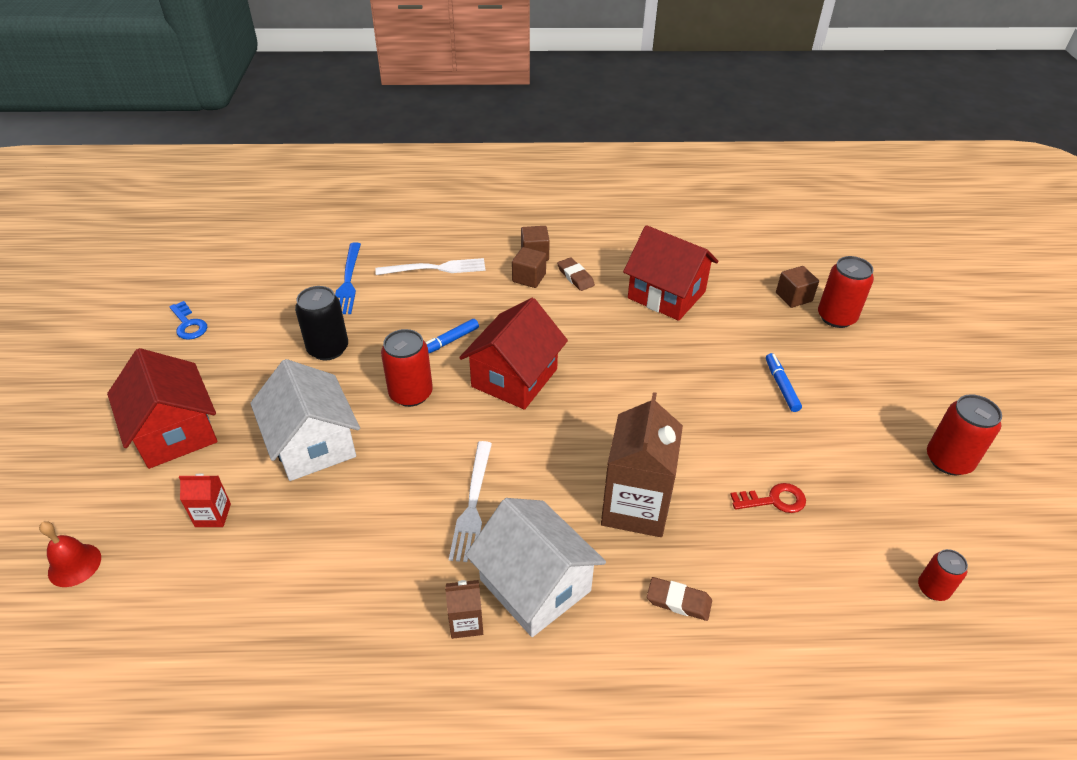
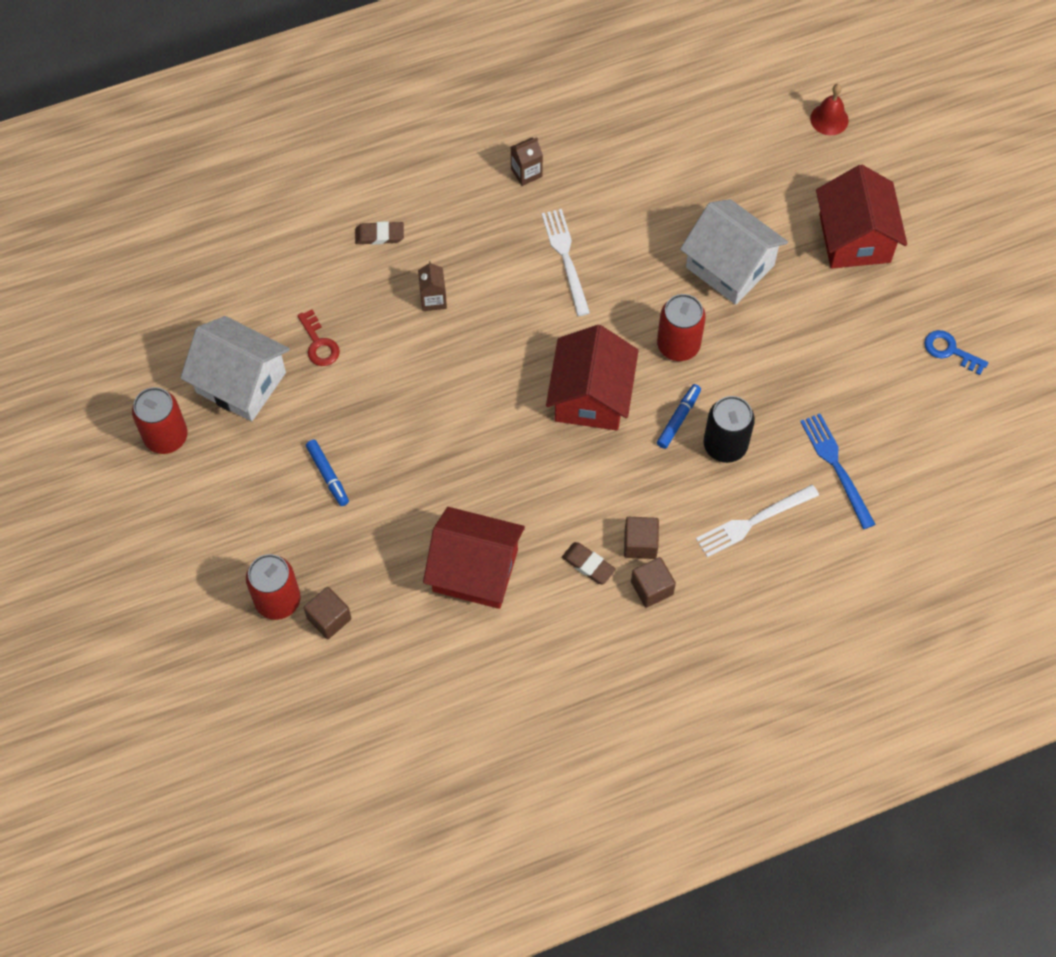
camera: 160 degrees right, 20 degrees up
(175, 432) = (854, 238): red house -> red house turned 45 degrees clockwise
(213, 515) = (762, 184): red carton -> none
(328, 349) = (790, 369): black can -> black can (725, 445)
(535, 585) = (489, 213): white house -> white house (241, 382)
(635, 507) = (433, 299): brown carton -> brown carton, size x0.46
(774, 500) = (319, 344): red key -> red key turned 90 degrees counterclockwise
(933, 589) = (188, 306): red can -> none

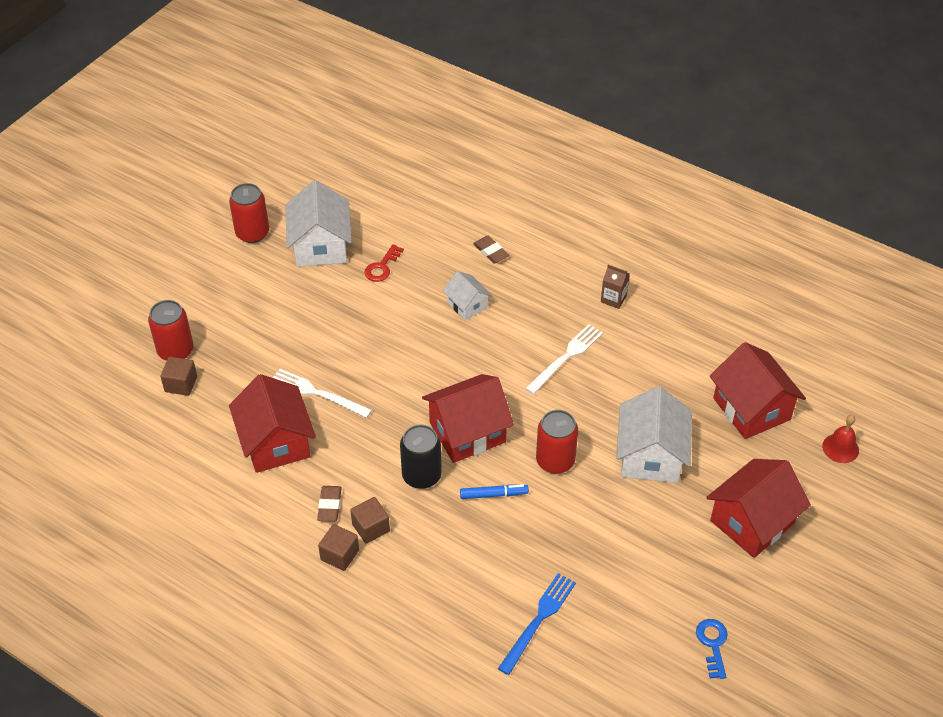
camera: 55 degrees right, 15 degrees down
(328, 475) = (287, 325): blue marker -> none
(433, 299) = (467, 305): brown carton -> white house
(725, 445) = (496, 536): black can -> black can (421, 475)
(739, 154) = (751, 409): none -> red house
(753, 521) = (446, 590): white fork -> white fork (317, 393)

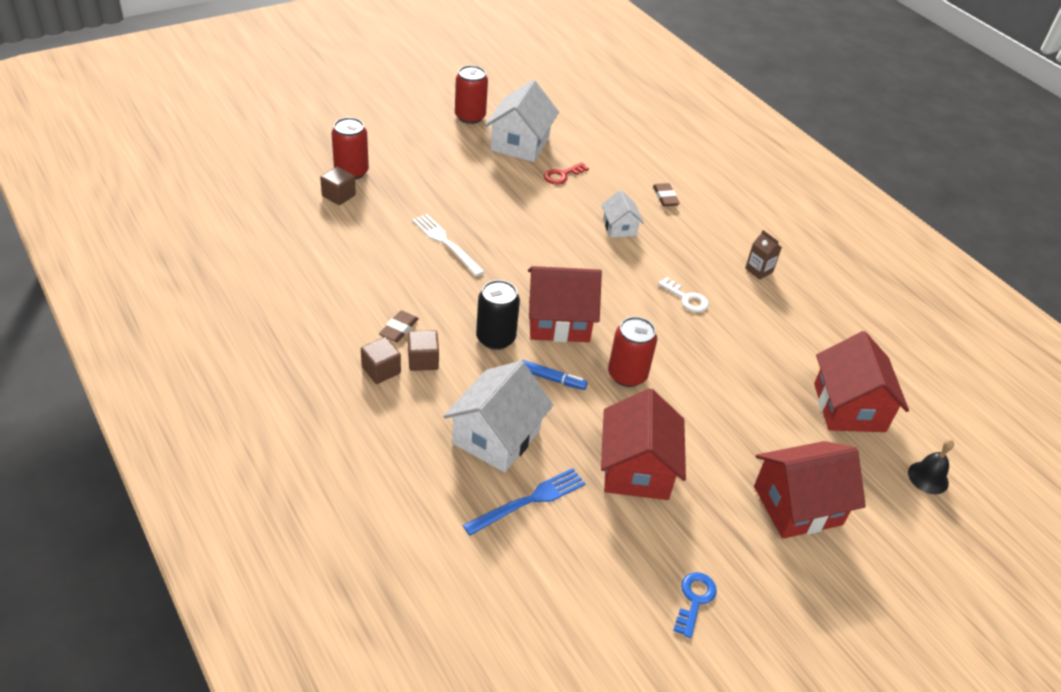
camera: 20 degrees right, 5 degrees down
(275, 442) = (386, 265): red house -> red house (636, 469)
(566, 357) = (686, 298): white fork -> white key
(650, 456) = (723, 407): white house -> white house (496, 436)
(840, 448) = (928, 477): red bell -> black bell

